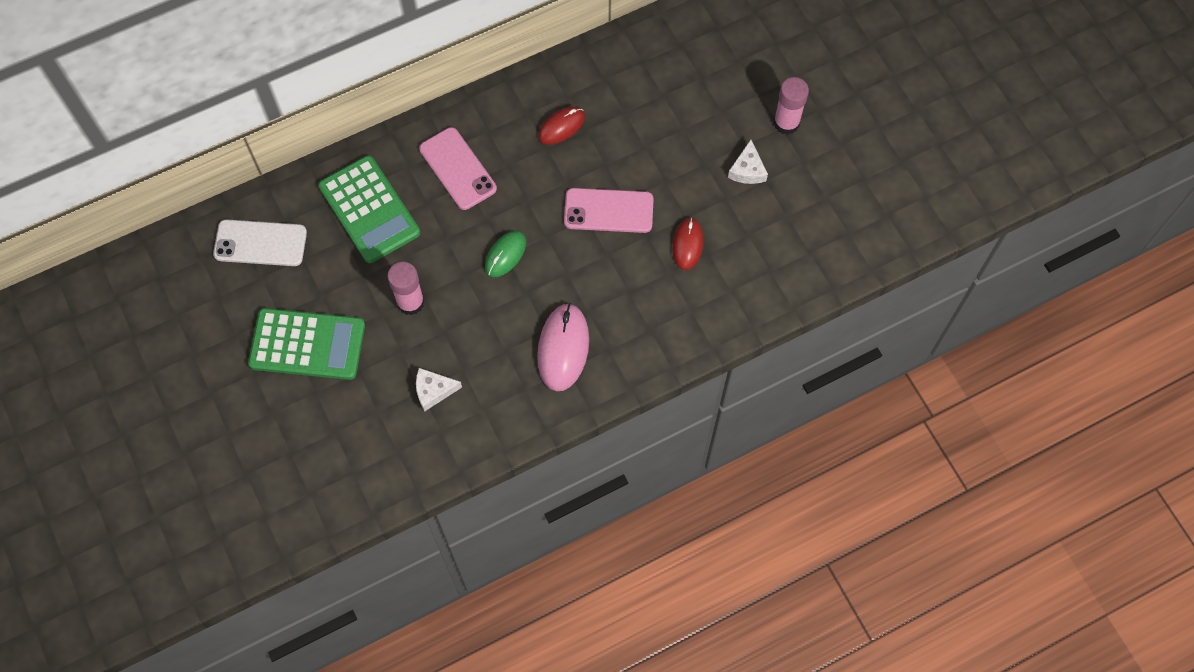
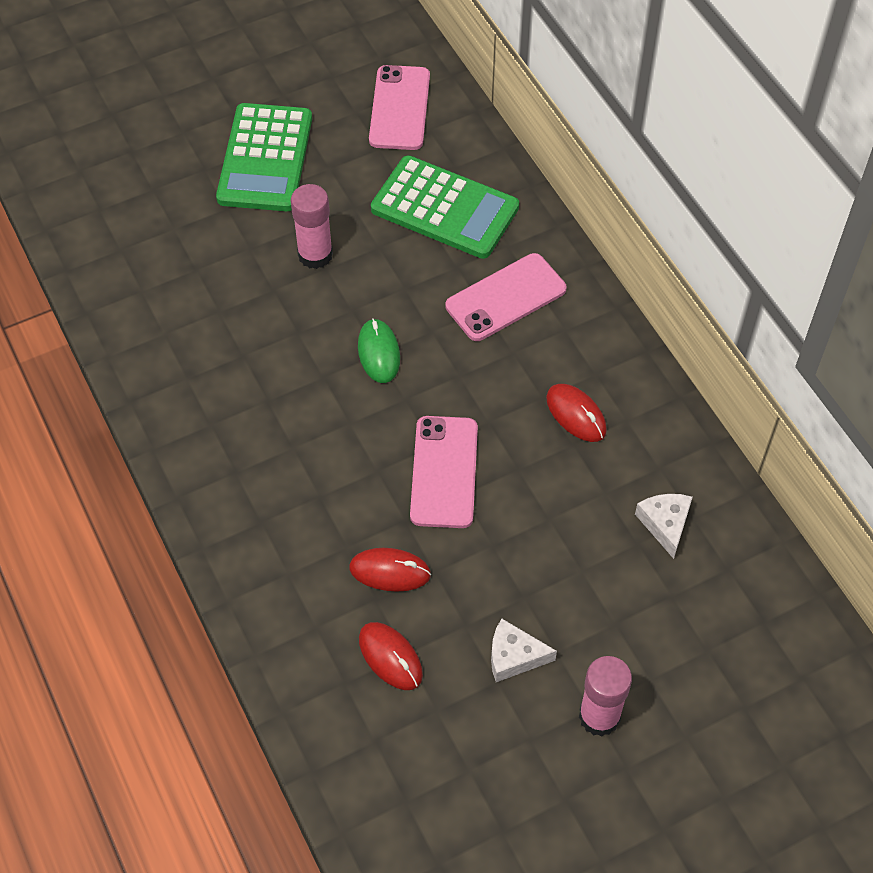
camera: 90 degrees right, 10 degrees down
(260, 243) = (399, 108): white phone -> pink phone
(369, 210) = (445, 208): green calculator -> green calculator turned 120 degrees counterclockwise
(433, 390) = (194, 282): white cheese -> white cheese (665, 524)
(505, 255) = (378, 353): green mouse -> green mouse turned 45 degrees clockwise
(563, 348) = (240, 419): pink mouse -> none
(751, 243) = (390, 657): none -> red mouse

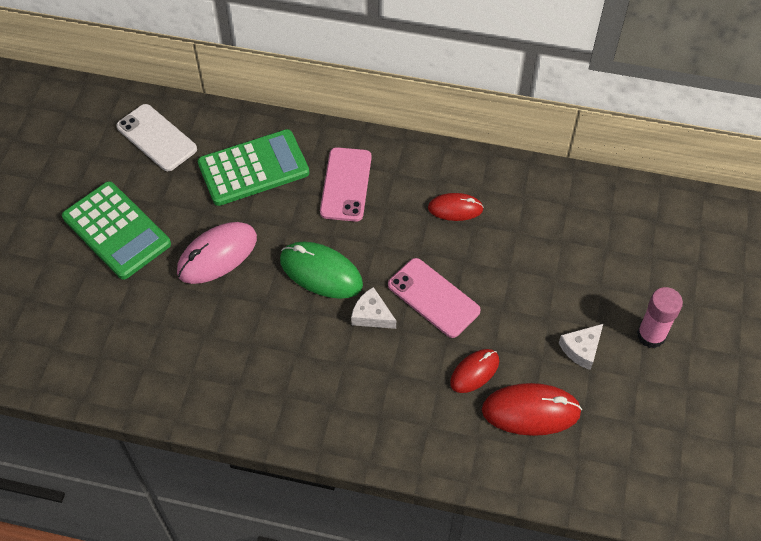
camera: 50 degrees left, 0 degrees up
(315, 255) = (217, 255): pink glue stick -> pink mouse
(378, 353) = (321, 272): green mouse -> green mouse, size x1.60
(390, 657) = (531, 411): red mouse -> red mouse, size x1.60
(399, 108) = (156, 138): pink phone -> white phone
(665, 524) = (561, 219): white cheese -> white cheese (372, 315)

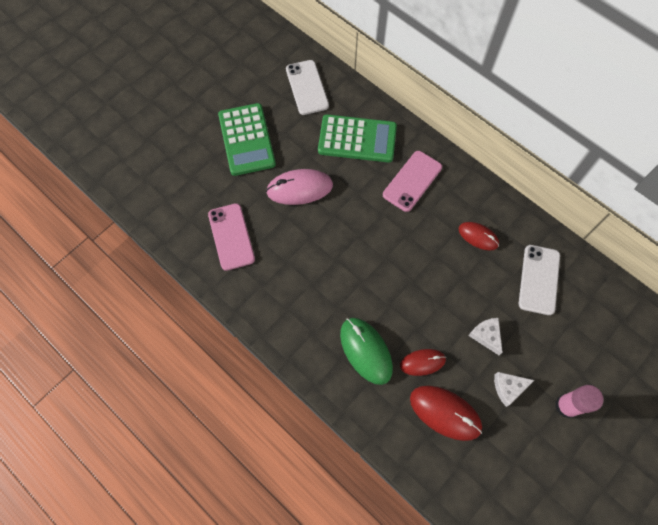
camera: 30 degrees right, 10 degrees up
(321, 272) = (359, 235): green mouse -> green mouse (366, 351)
(372, 315) = (376, 283): white cheese -> white cheese (486, 335)
(433, 298) = (425, 294): pink phone -> pink phone (231, 237)
(546, 221) = (538, 279): none -> white phone

